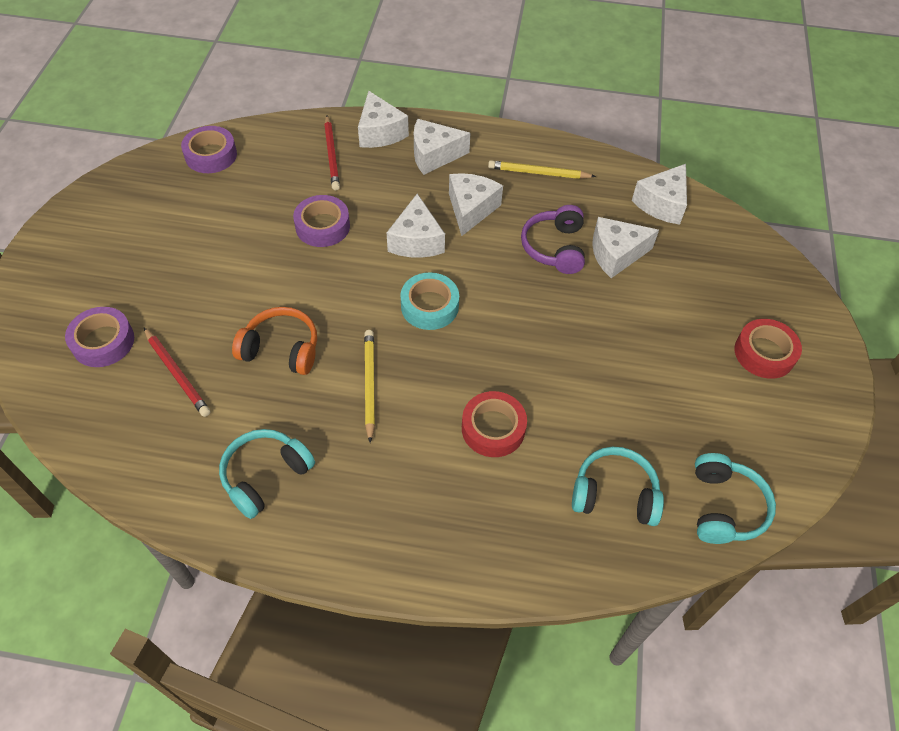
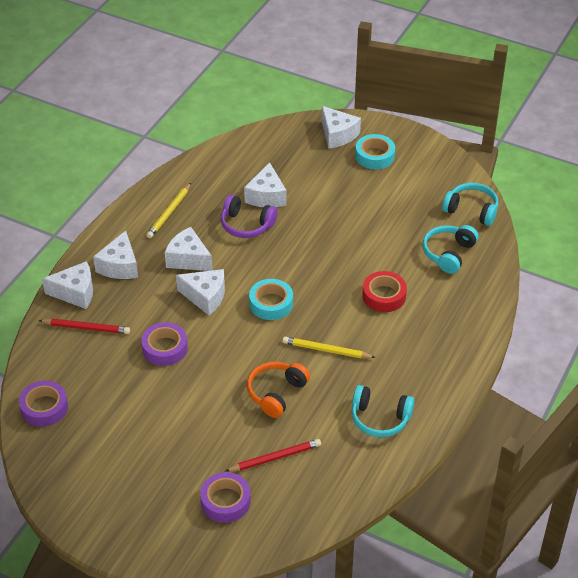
camera: 70 degrees left, 10 degrees down
(265, 475) = (380, 418): turquoise headphones -> turquoise headphones turned 45 degrees counterclockwise
(662, 204) = (231, 159): white cheese -> white cheese (337, 135)
(764, 353) = (374, 156): red tape -> turquoise tape

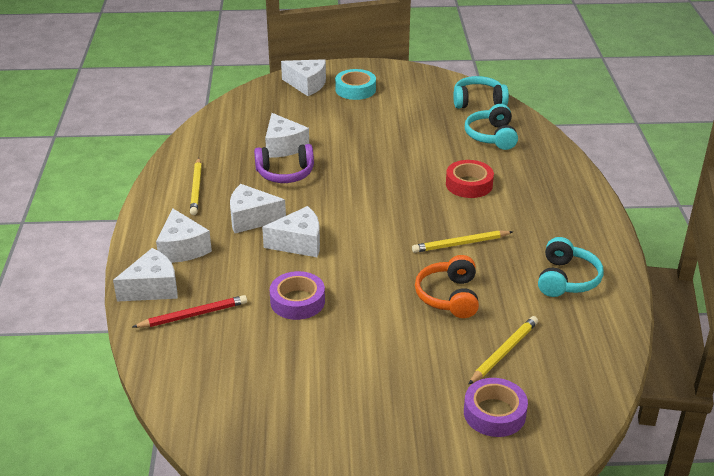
camera: 30 degrees left, 10 degrees down
(44, 408) = (209, 409): purple tape -> none
(271, 303) = (370, 226): turquoise tape -> none
(275, 457) = (504, 352): red pencil -> yellow pencil
(380, 418) = (566, 279): turquoise headphones -> turquoise headphones turned 60 degrees counterclockwise

